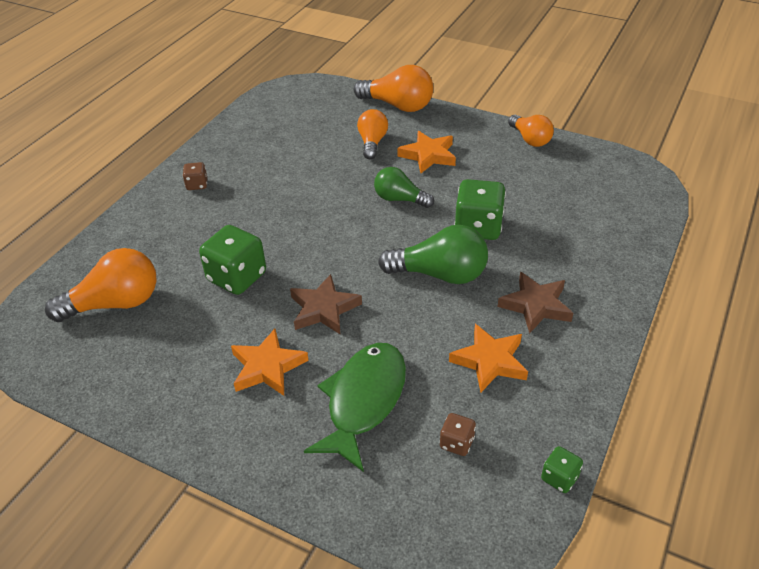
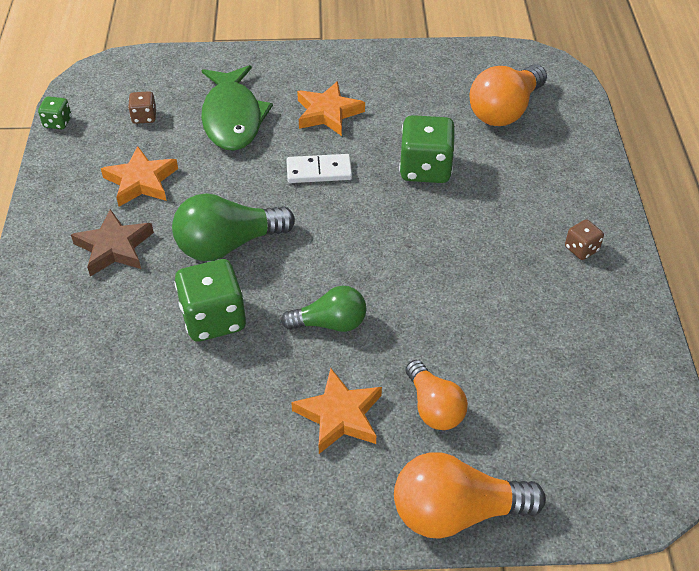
camera: 150 degrees right, 5 degrees up
(324, 309) = (319, 171): brown star -> white domino
(530, 139) = (204, 518): orange light bulb -> none

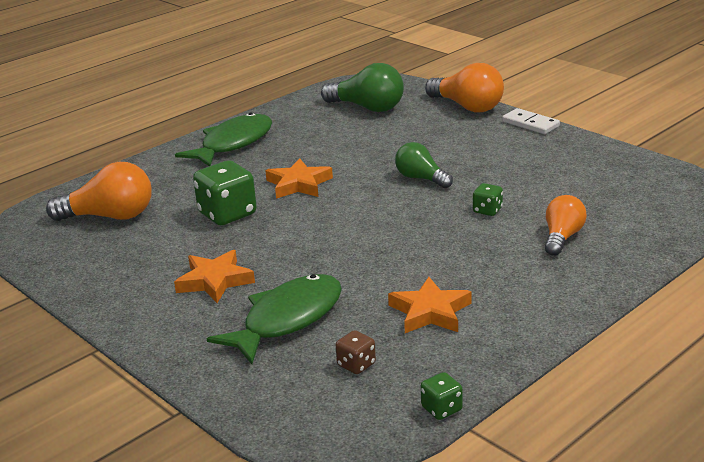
camera: 130 degrees left, 20 degrees down
(114, 247) = (507, 278): brown star -> none
(213, 319) = (487, 210): green dice -> green dice, size x0.50
(228, 245) = (424, 240): green light bulb -> green light bulb (368, 108)
(319, 171) = (293, 248): white domino -> white domino (530, 124)
(339, 415) = (473, 149): orange star -> orange star (298, 184)
(434, 407) = (421, 132): orange light bulb -> orange light bulb (562, 237)
(581, 249) = (233, 144): brown dice -> green fish

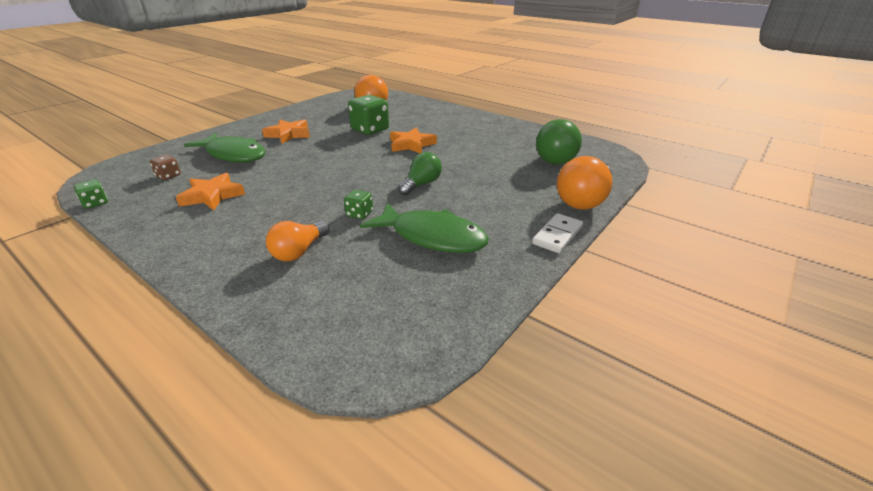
camera: 80 degrees right, 5 degrees up
(233, 144) = (472, 122): green fish -> green fish (432, 237)
(562, 237) = (299, 251): orange light bulb -> orange light bulb turned 105 degrees clockwise

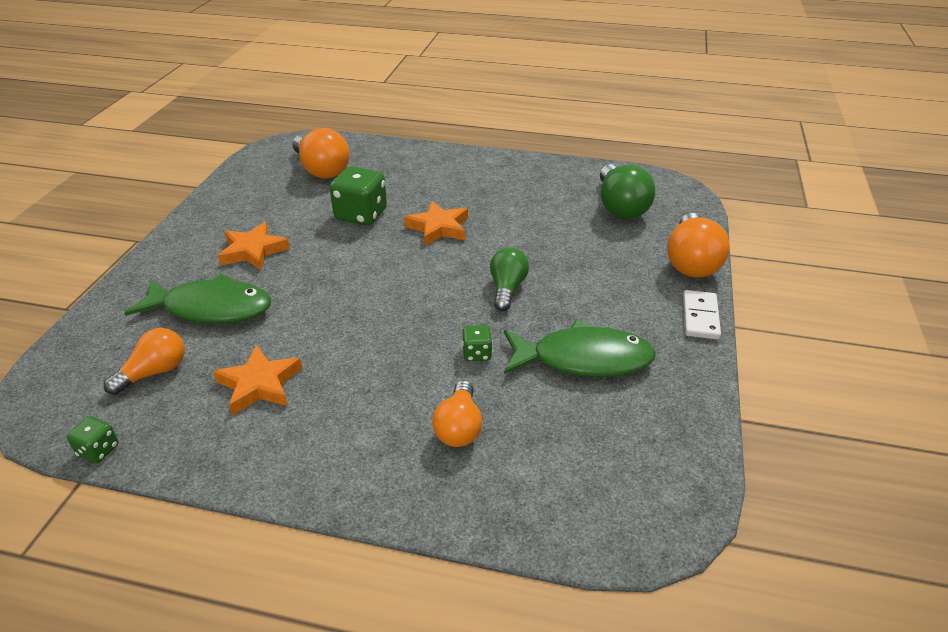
camera: 25 degrees left, 5 degrees up
(168, 176) = (154, 372): brown dice -> orange light bulb

